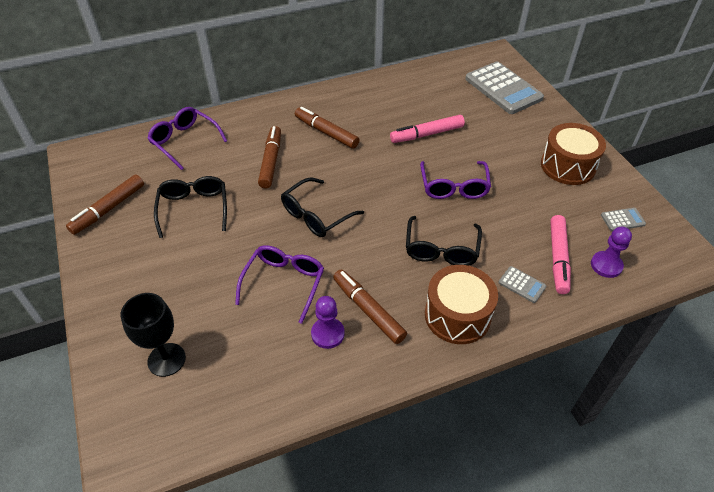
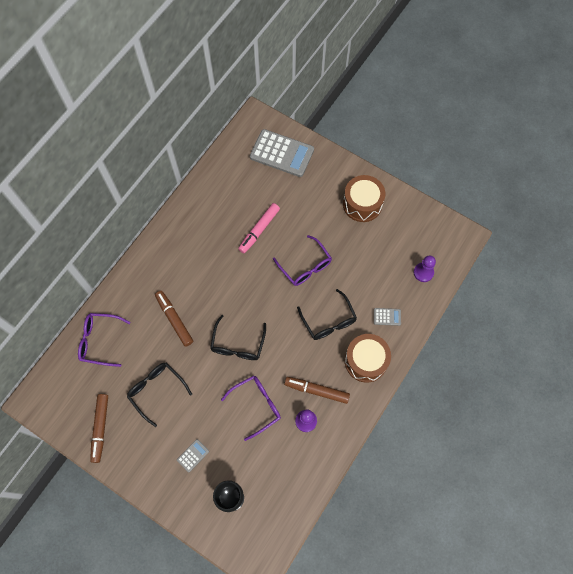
camera: 35 degrees left, 20 degrees up
(284, 283) = (256, 405): purple glasses -> purple glasses turned 75 degrees clockwise
(326, 133) = (192, 270): brown marker -> none
(558, 258) = (395, 284): pink marker -> none
(622, 220) = (415, 230): grey calculator -> grey calculator (193, 455)

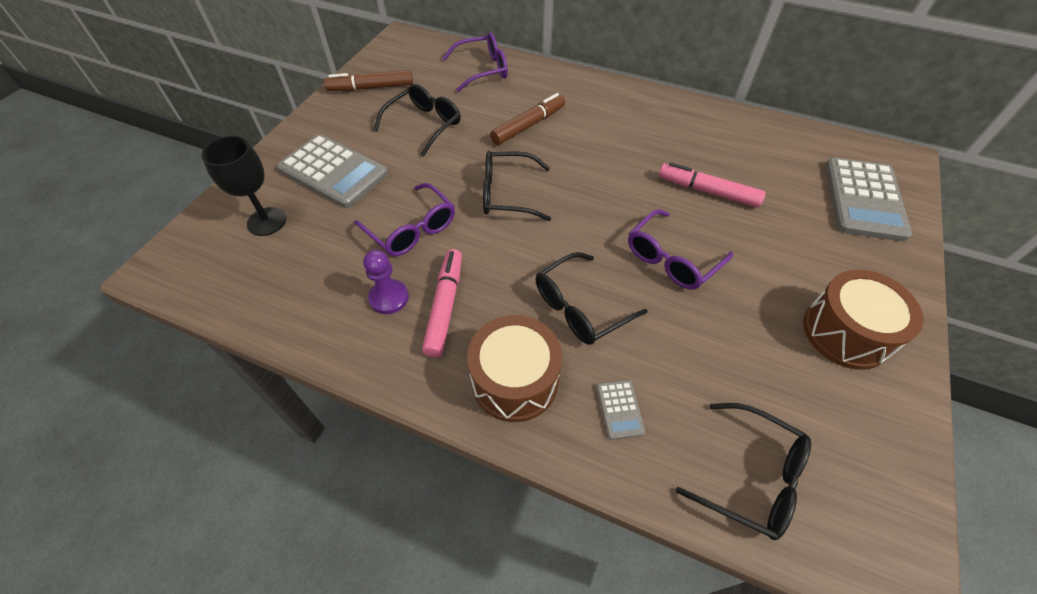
camera: 80 degrees right, 15 degrees down
(99, 341) = (483, 70): purple glasses -> purple glasses turned 75 degrees clockwise
(193, 455) = (333, 172): grey calculator -> grey calculator, size x2.30
(317, 391) = (444, 307): brown marker -> pink marker
(423, 272) = (752, 477): purple pawn -> black glasses

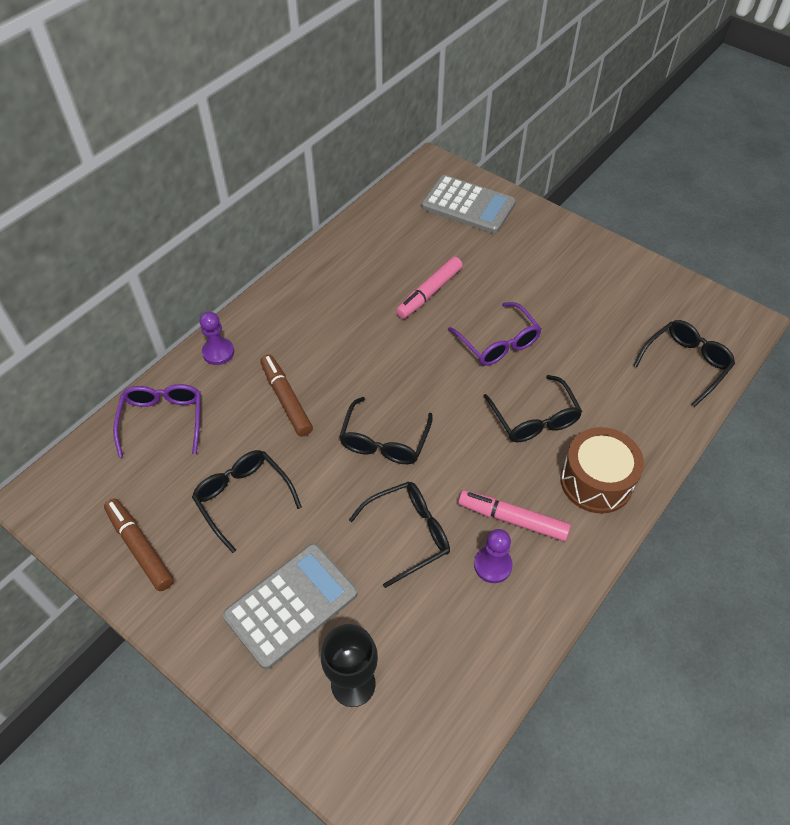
camera: 75 degrees left, 0 degrees up
(371, 88) = (140, 548): brown marker -> brown marker turned 135 degrees clockwise
(412, 229) = (409, 534): purple glasses -> black glasses
(559, 79) = (218, 352): none -> purple pawn
(619, 409) = (630, 420): grey calculator -> none
(846, 332) = (587, 271): brown drum -> none

